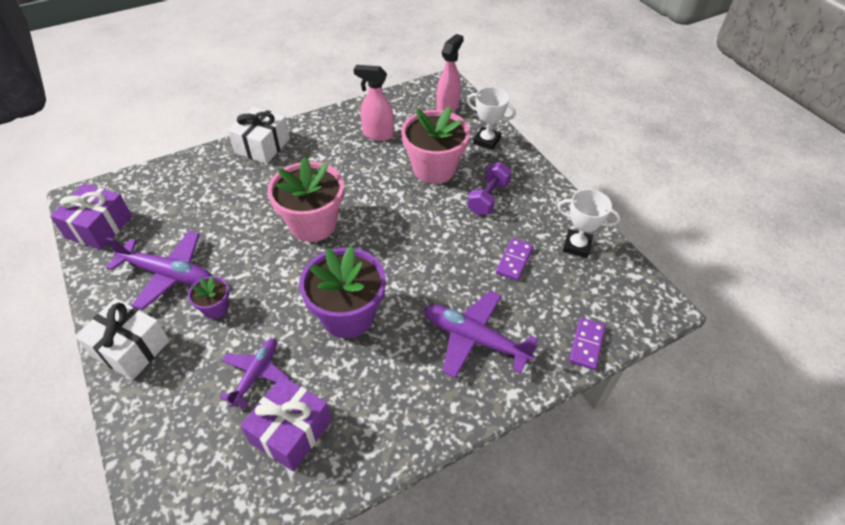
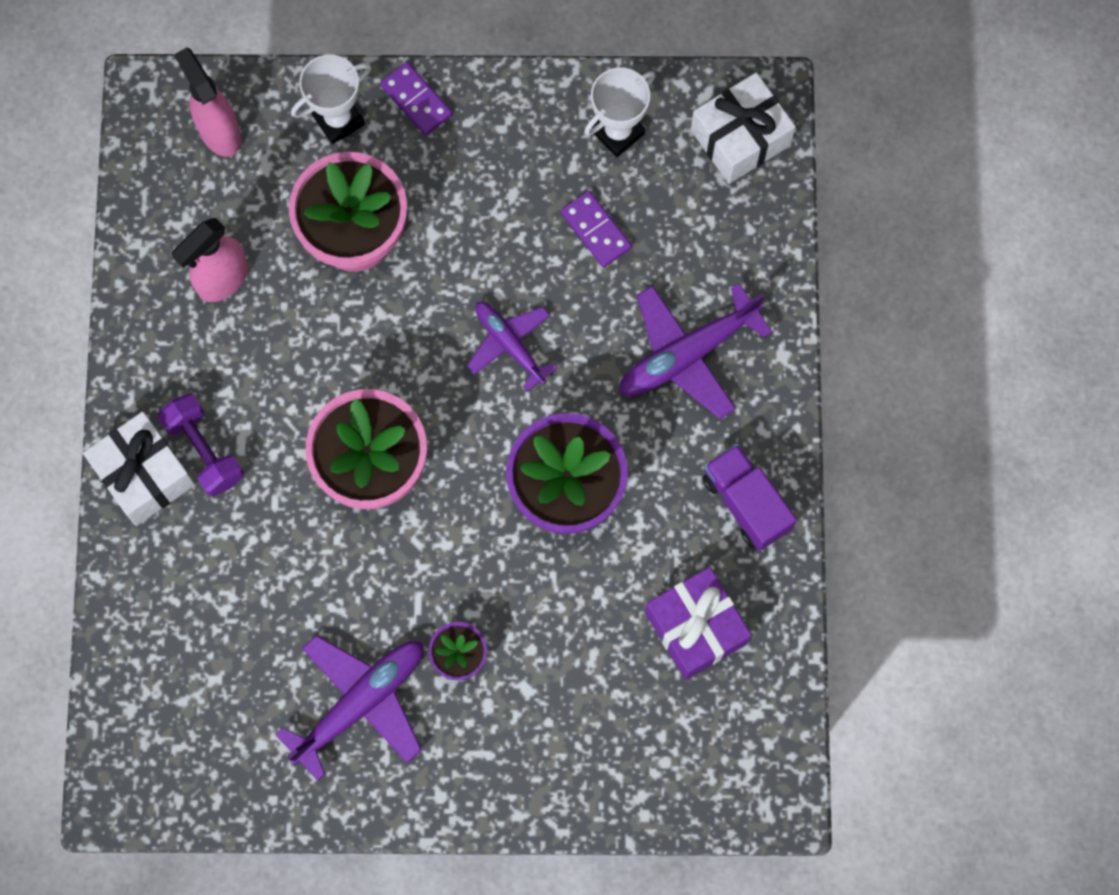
camera: 60 degrees left, 25 degrees up
(99, 227) = (202, 780): purple gift -> none
(131, 348) = (469, 784): white gift -> white gift (740, 138)
(256, 374) = (595, 640): purple plane -> purple plane (510, 345)
(397, 420) = (746, 503): none -> purple truck
(488, 198) = (463, 193): purple dumbbell -> purple dumbbell (204, 450)
(586, 344) = (768, 227): purple domino -> purple domino (416, 100)

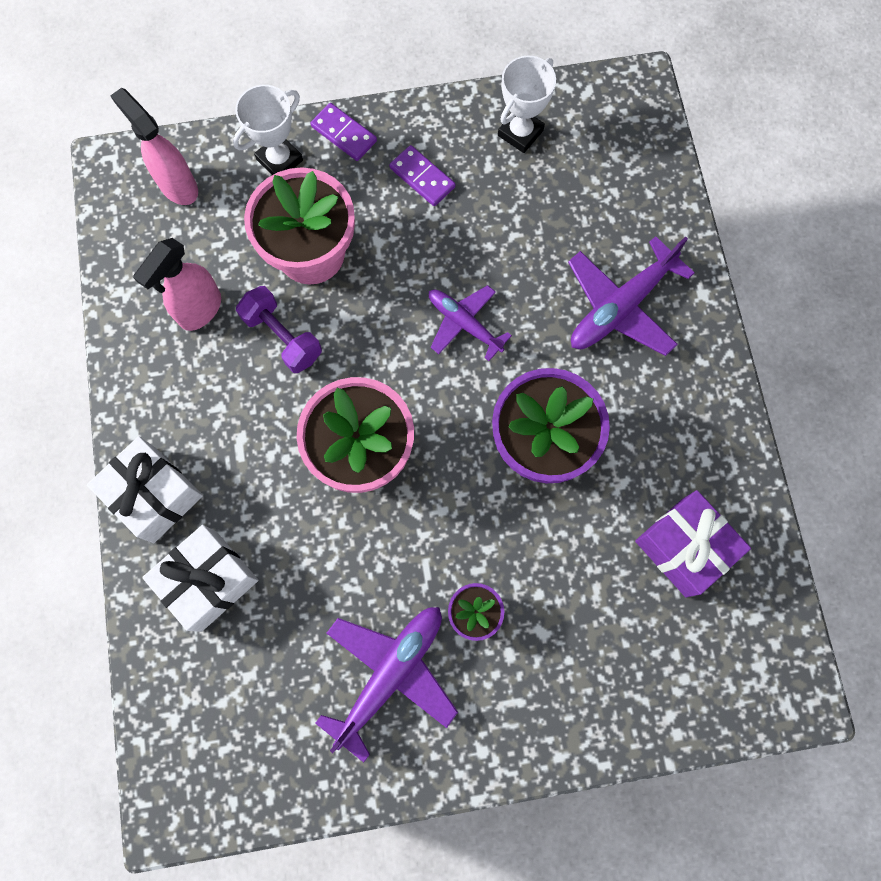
camera: 10 degrees left, 0 degrees up
(204, 450) = (206, 463): purple dumbbell -> purple dumbbell (283, 337)
(596, 230) = (519, 215): purple domino -> purple domino (422, 177)
(740, 138) = (624, 121): white gift -> white gift (209, 581)
(746, 503) = (702, 426): purple truck -> none

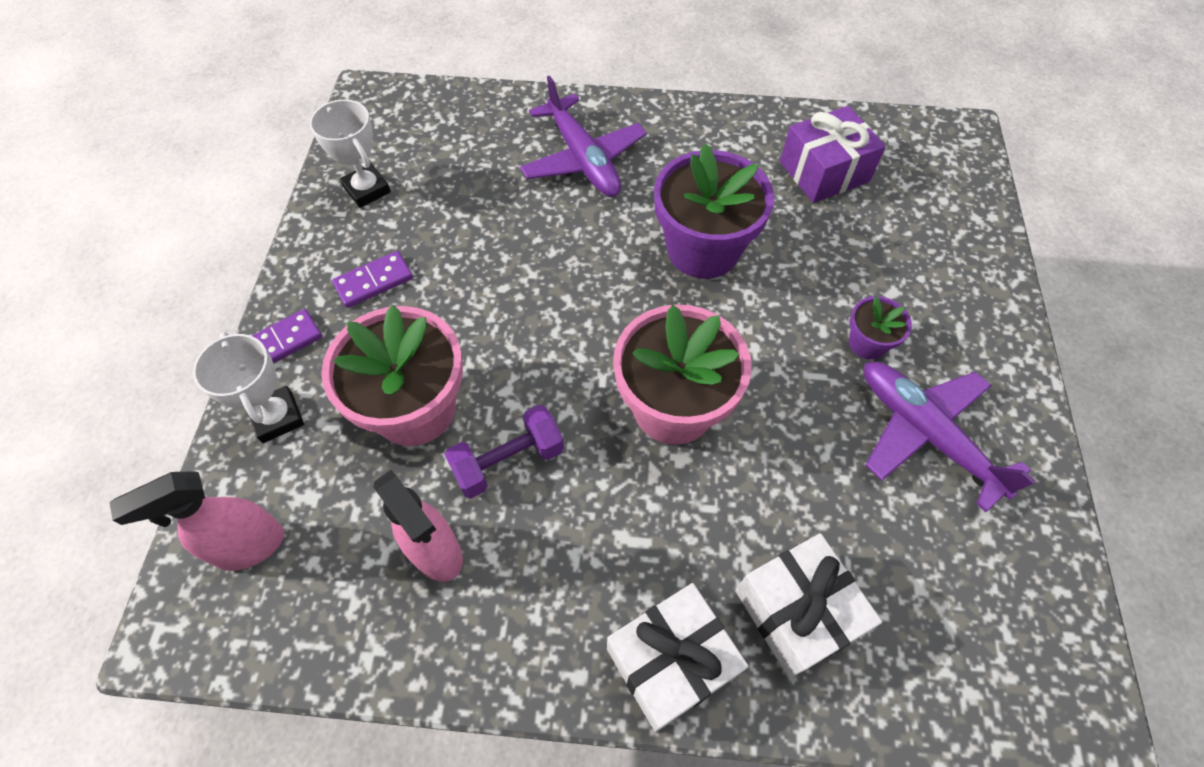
camera: 75 degrees left, 15 degrees down
(464, 324) = (556, 282): purple plane -> none

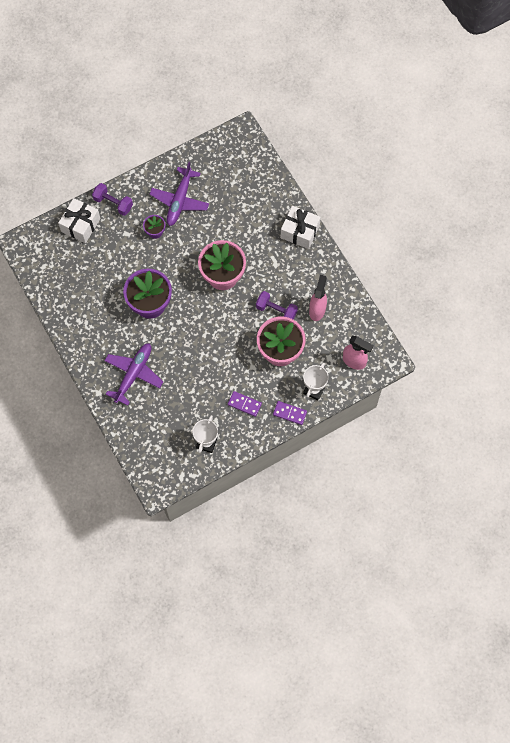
camera: 125 degrees left, 10 degrees up
(797, 612) = (263, 209): white gift -> white gift (80, 225)
(824, 171) = (79, 283): purple gift -> none
(983, 307) = (113, 203): none -> purple dumbbell

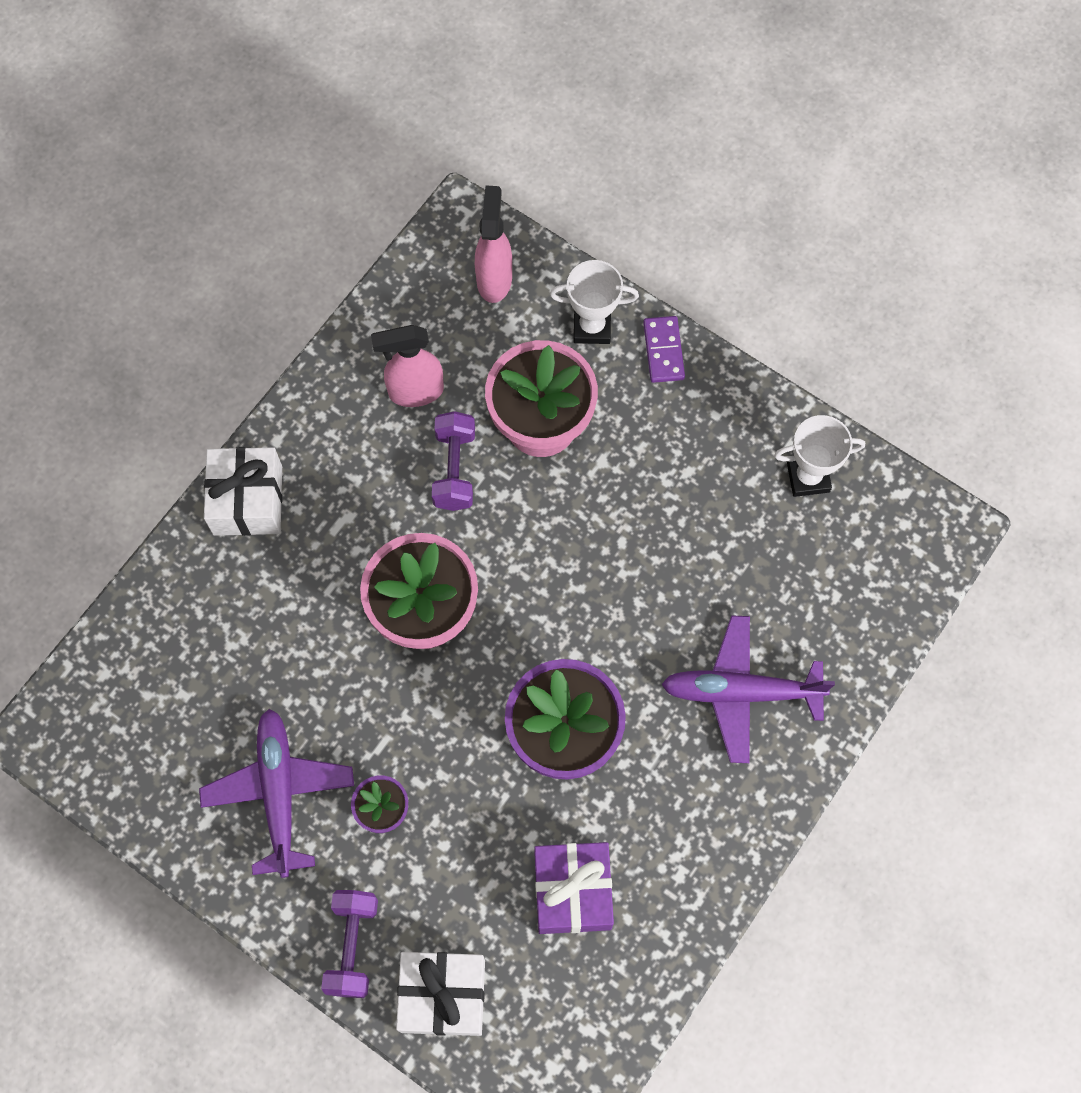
camera: 115 degrees left, 0 degrees up
(92, 282) = (572, 891): none -> purple gift
(179, 200) = (279, 793): purple plane -> purple plane turned 90 degrees counterclockwise
(244, 404) = (689, 442): purple domino -> none

